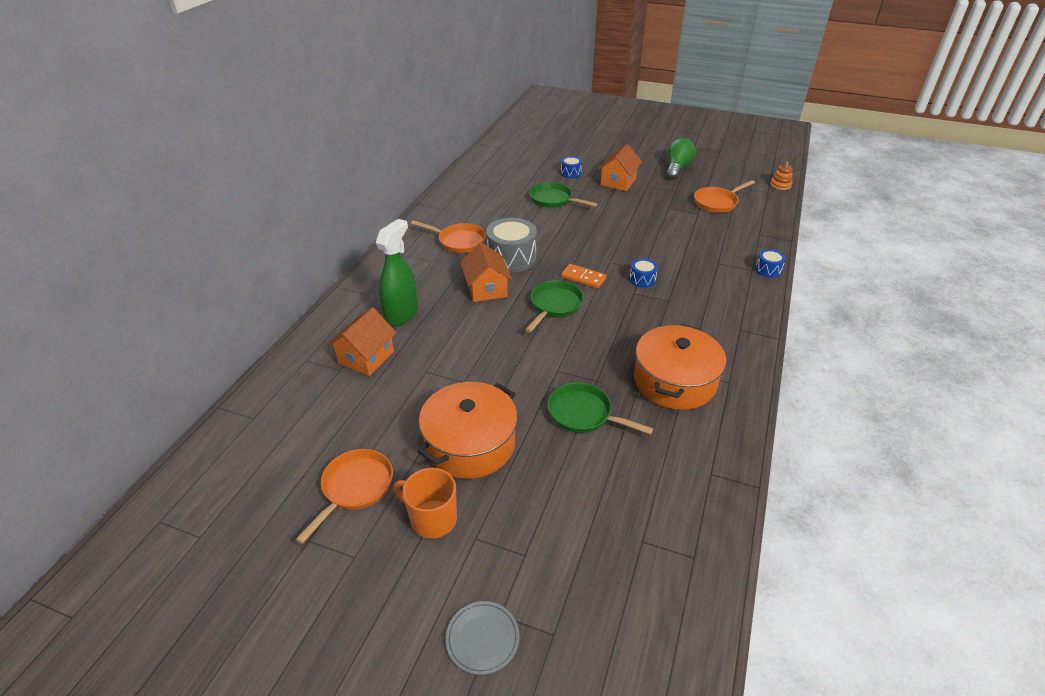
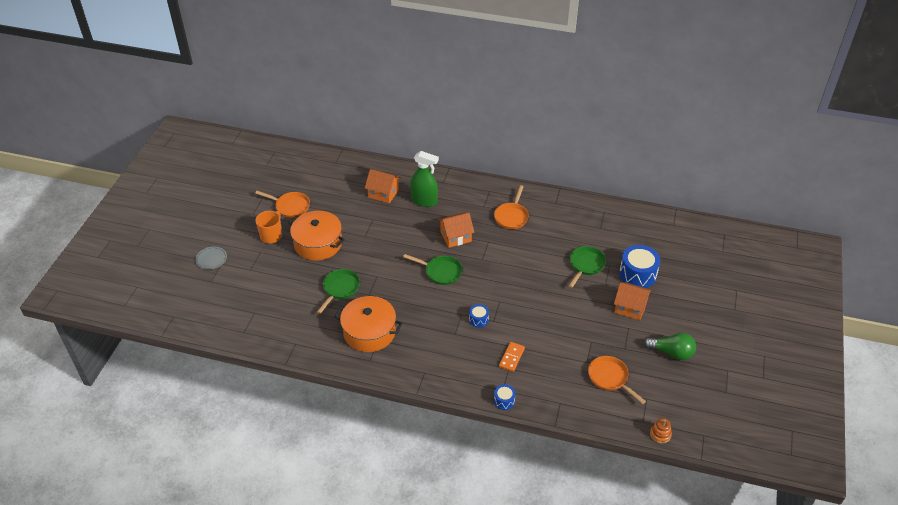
camera: 85 degrees right, 5 degrees up
(511, 258) = (495, 246): grey drum -> none
(570, 173) = (637, 274): blue drum -> blue drum, size x1.97
(583, 278) = (476, 286): orange domino -> orange domino (511, 357)

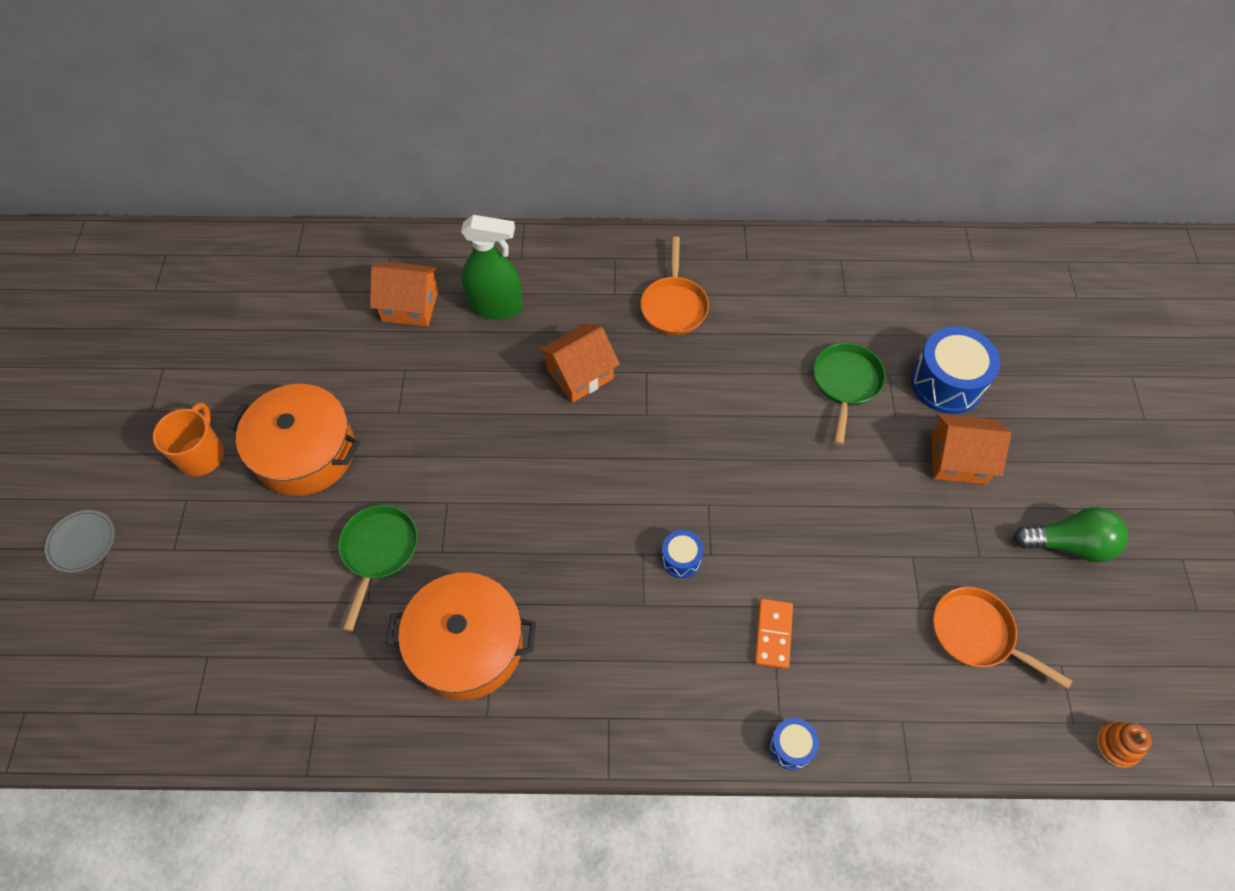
camera: 15 degrees left, 15 degrees up
(290, 206) = (227, 376): orange pan -> none
(441, 272) = (574, 463): green pan -> none

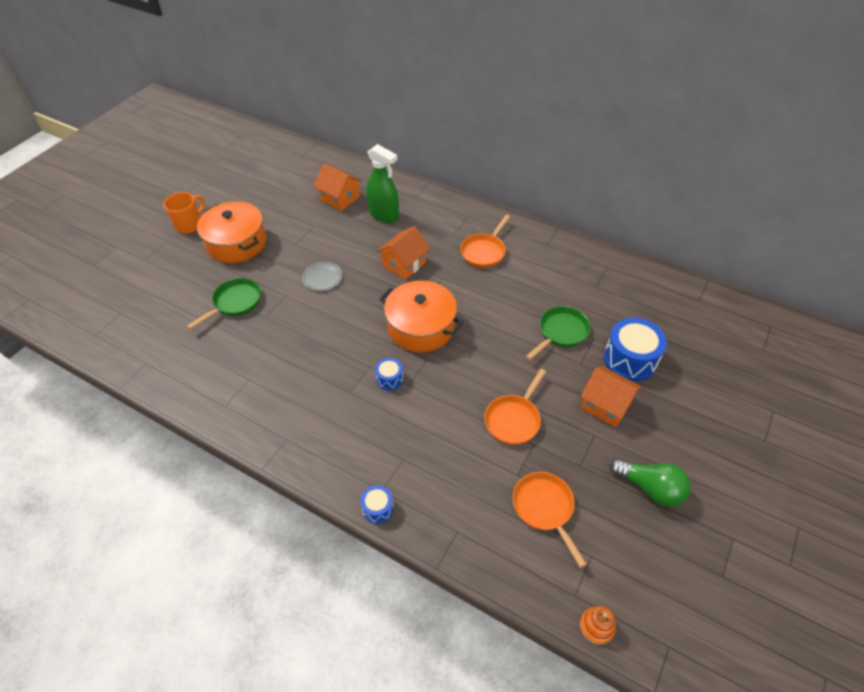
camera: 30 degrees right, 10 degrees down
(82, 542) = (109, 239): grey plate -> grey plate (322, 278)
(467, 645) = (243, 366): orange pot -> orange pot (421, 327)
(580, 374) = (404, 264): orange house -> orange house turned 45 degrees counterclockwise
(773, 634) = (413, 443): orange domino -> none
(869, 535) = (514, 419): none -> orange pan

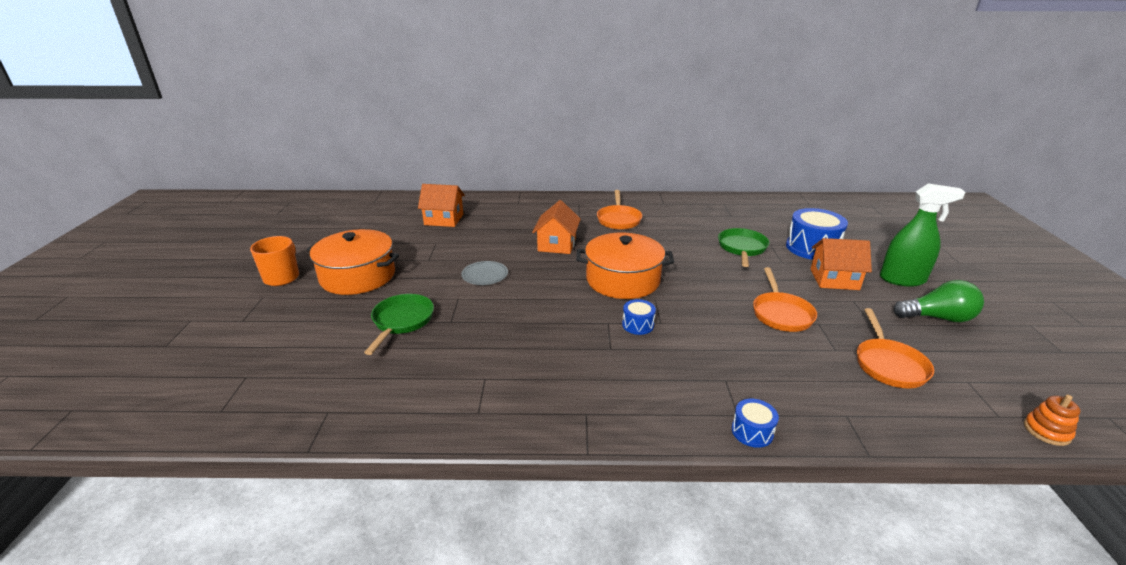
camera: 30 degrees left, 20 degrees down
(384, 215) = (501, 220): green spray bottle -> green spray bottle (902, 279)
(545, 509) = (888, 364): orange pan -> orange pan turned 120 degrees counterclockwise

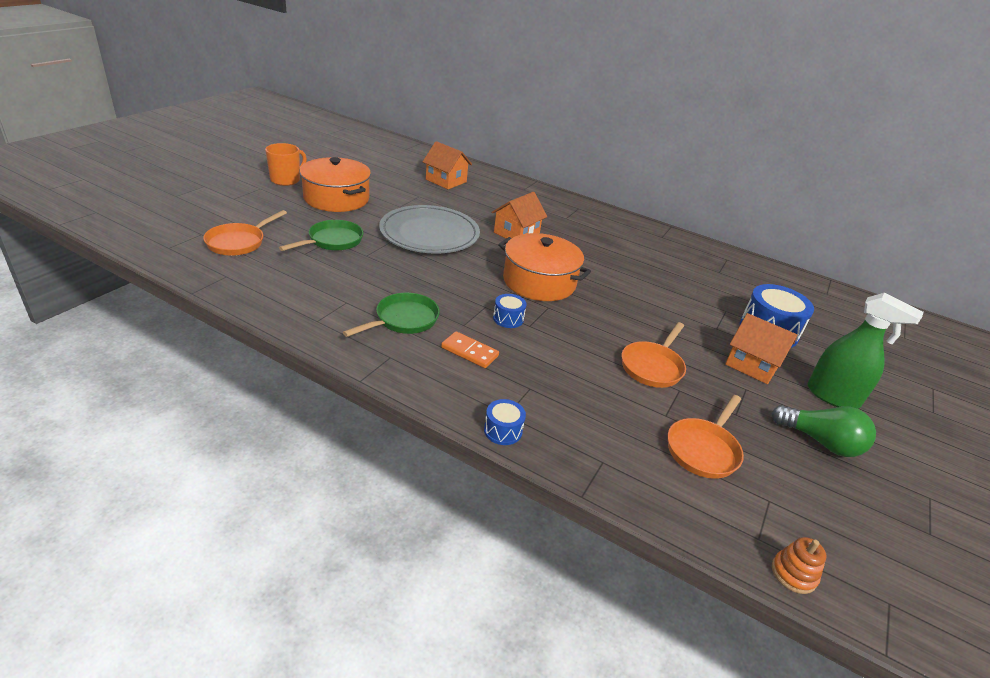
camera: 25 degrees right, 5 degrees up
(485, 275) = (429, 233): grey plate -> grey plate, size x2.30
(618, 219) = (599, 234): orange pan -> orange pan (239, 242)
(644, 372) = (469, 352): none -> orange domino
(742, 248) = (690, 302): green pan -> green pan (403, 320)

